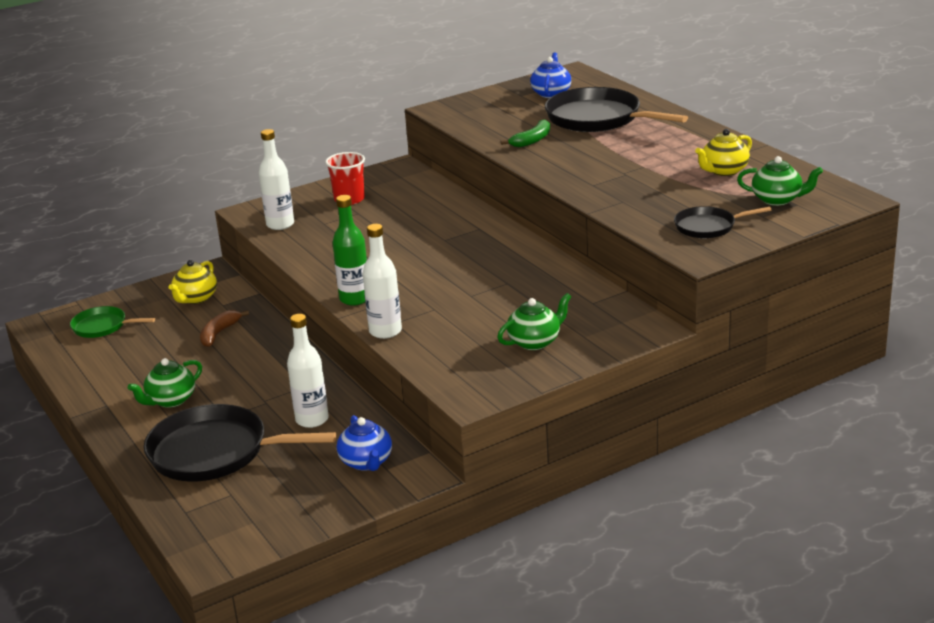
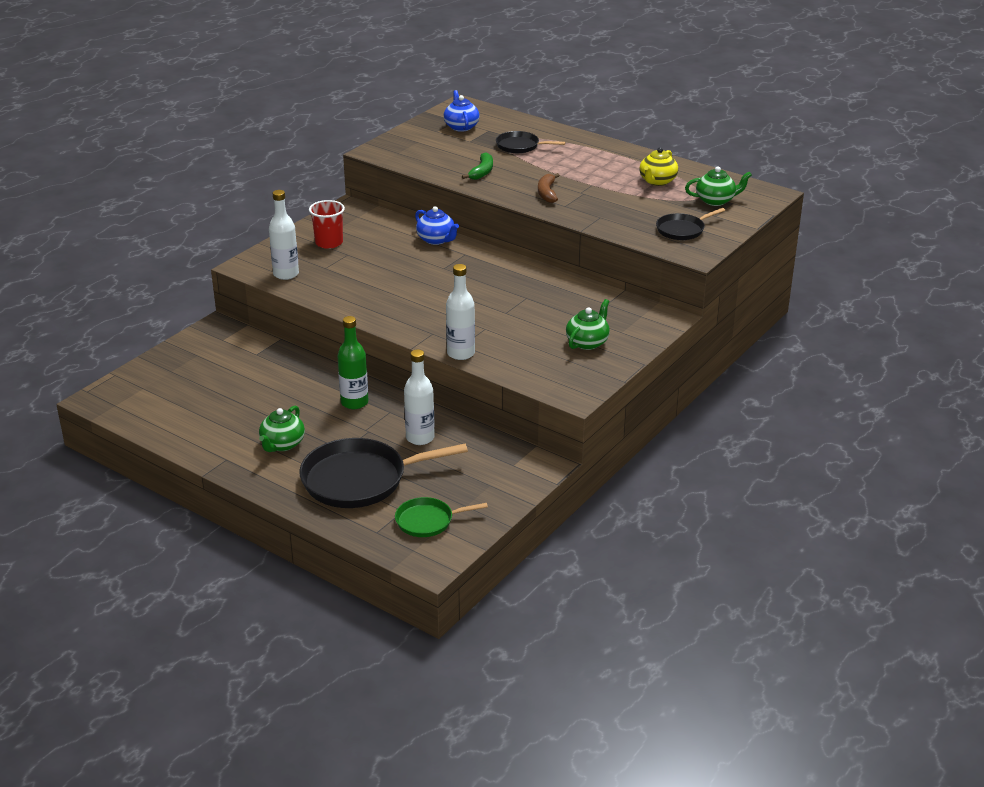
camera: 25 degrees left, 5 degrees up
(102, 326) = (158, 391): green pan -> green pan (427, 521)
(196, 298) = (225, 352): yellow teapot -> none
(219, 333) = (275, 380): brown banana -> brown banana (547, 193)
(355, 299) = (411, 330): green bottle -> green bottle (354, 402)
(366, 462) = (493, 463): blue teapot -> blue teapot (436, 240)
(597, 118) = (520, 146): black pan -> black pan, size x0.53

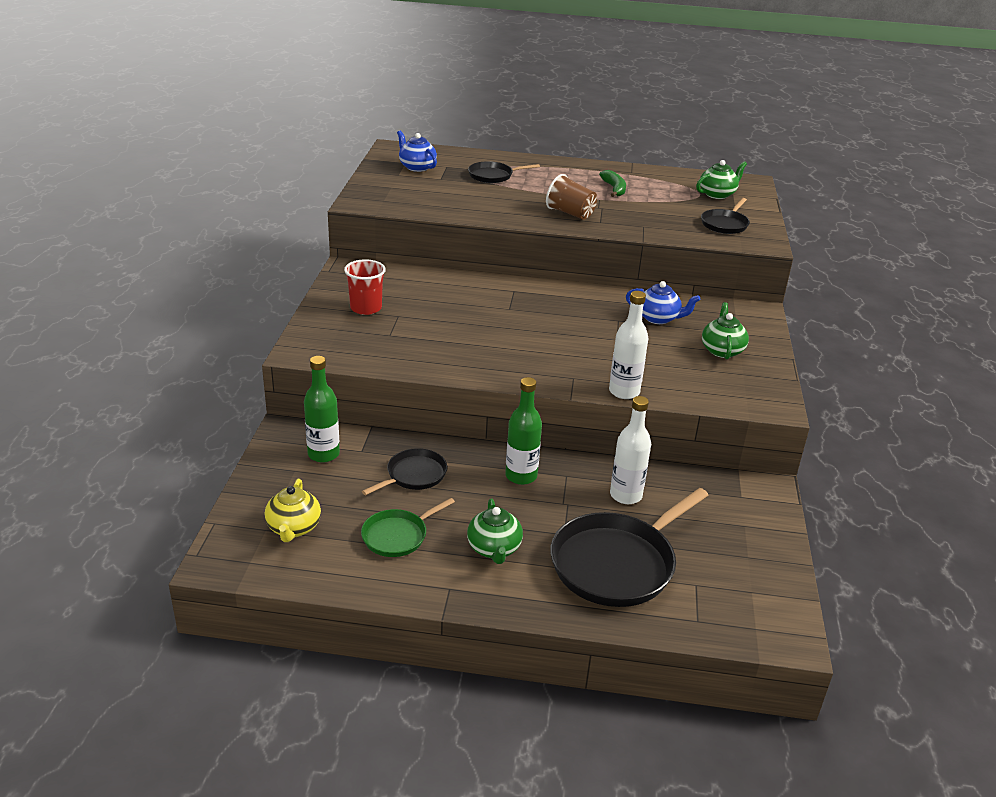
camera: 30 degrees left, 0 degrees up
(227, 349) = (323, 454): none -> green bottle
(276, 380) = (414, 475): none -> black pan
(286, 274) = (354, 351): white bottle -> none
(427, 521) = (732, 588): green pan -> green pan (397, 536)
(436, 240) = (471, 282): blue teapot -> blue teapot (658, 318)
(482, 172) = (487, 205): green banana -> green banana (614, 189)
(547, 193) = (570, 213): brown banana -> brown cup
(657, 181) = (650, 186): yellow teapot -> yellow teapot (293, 528)

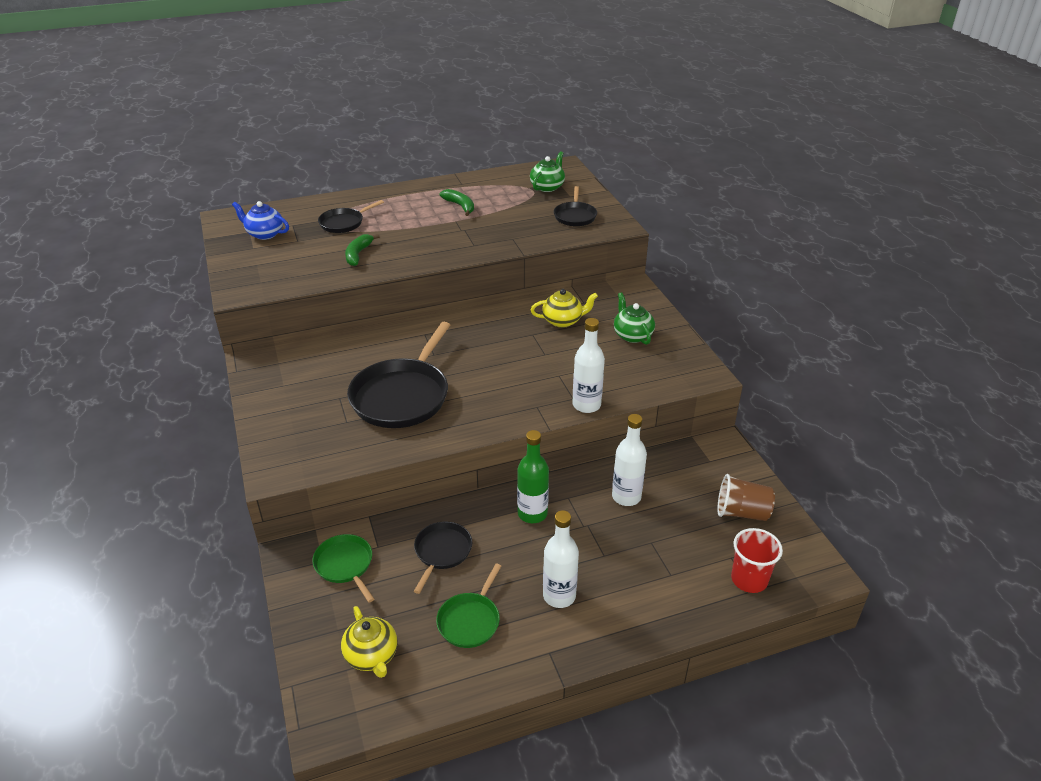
camera: 25 degrees left, 5 degrees up
(323, 454) = (345, 565): green bottle -> green pan
(366, 308) = (303, 400): red cup -> red cup (749, 579)
(485, 202) = (358, 254): none -> green banana
(494, 549) = (559, 596): green teapot -> white bottle
(570, 213) = (442, 244): brown cup -> brown cup (742, 512)
(616, 564) = (662, 565): black pan -> black pan (402, 396)
(658, 318) = (563, 321): blue teapot -> yellow teapot

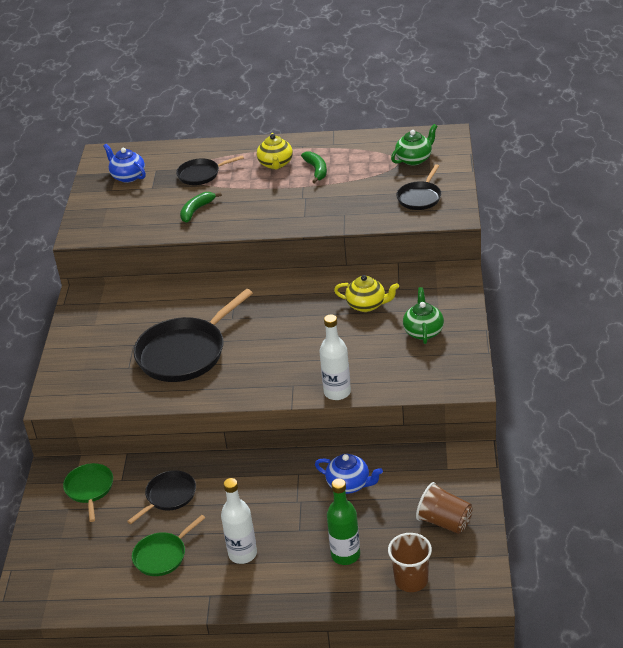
camera: 25 degrees right, 0 degrees up
(372, 656) = (76, 563): yellow teapot -> yellow teapot (276, 164)
(532, 513) = (259, 481): green bottle -> green bottle (345, 555)
(626, 497) = (349, 484): white bottle -> blue teapot
(749, 579) = (411, 580): red cup -> brown cup

